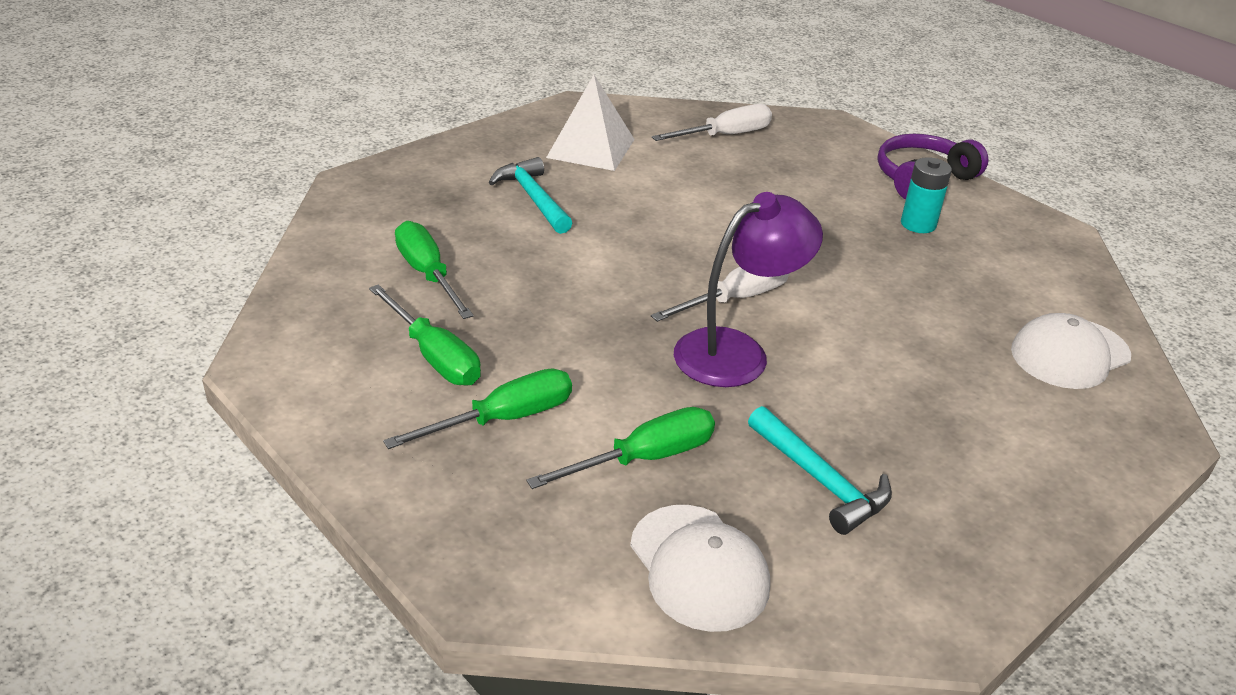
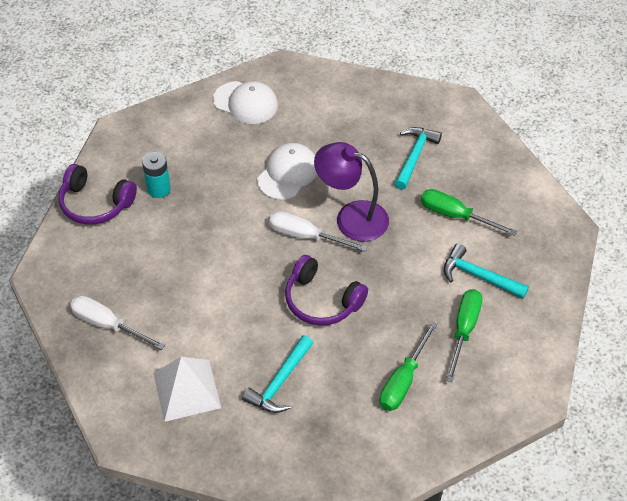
camera: 120 degrees left, 15 degrees up
(503, 419) = (479, 276): green screwdriver -> turquoise hammer
(614, 267) = (322, 301): none -> purple headphones
(699, 567) = (495, 173): white cap -> white cap (287, 173)

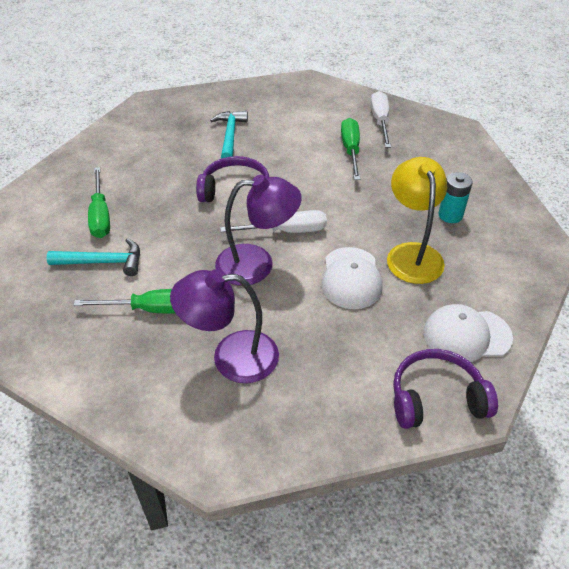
camera: 150 degrees right, 5 degrees down
(95, 203) = (485, 184): purple headphones -> purple headphones (436, 398)
(108, 325) = (380, 121): white screwdriver -> white screwdriver turned 90 degrees counterclockwise
(187, 390) = (290, 111): white pyramid -> none
(224, 171) = (412, 254): none -> yellow lamp
(403, 380) = (137, 167): green screwdriver -> green screwdriver (350, 150)
(414, 156) = (231, 357): turquoise hammer -> purple lamp

